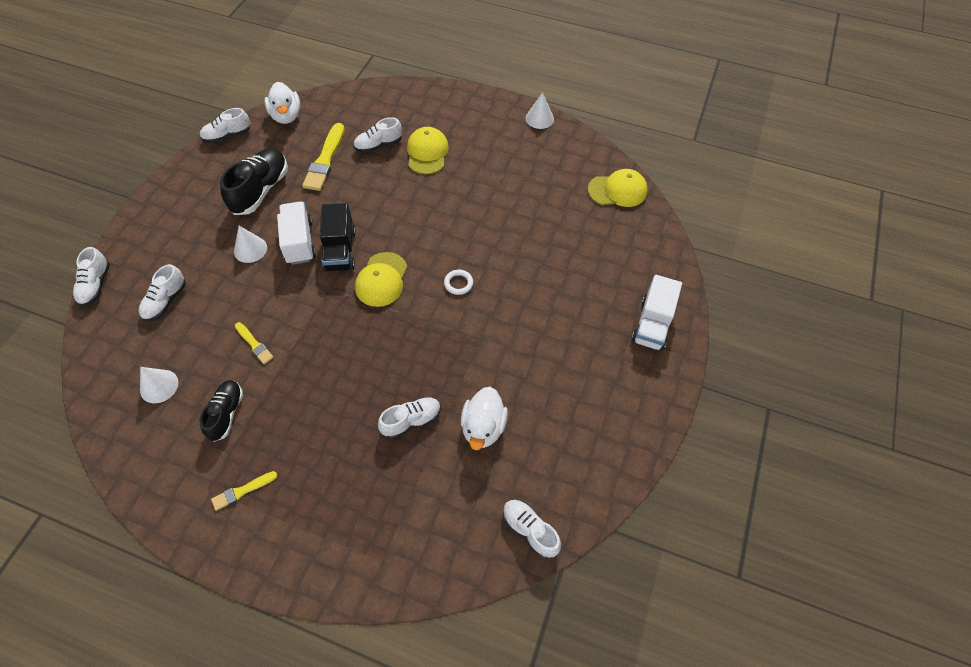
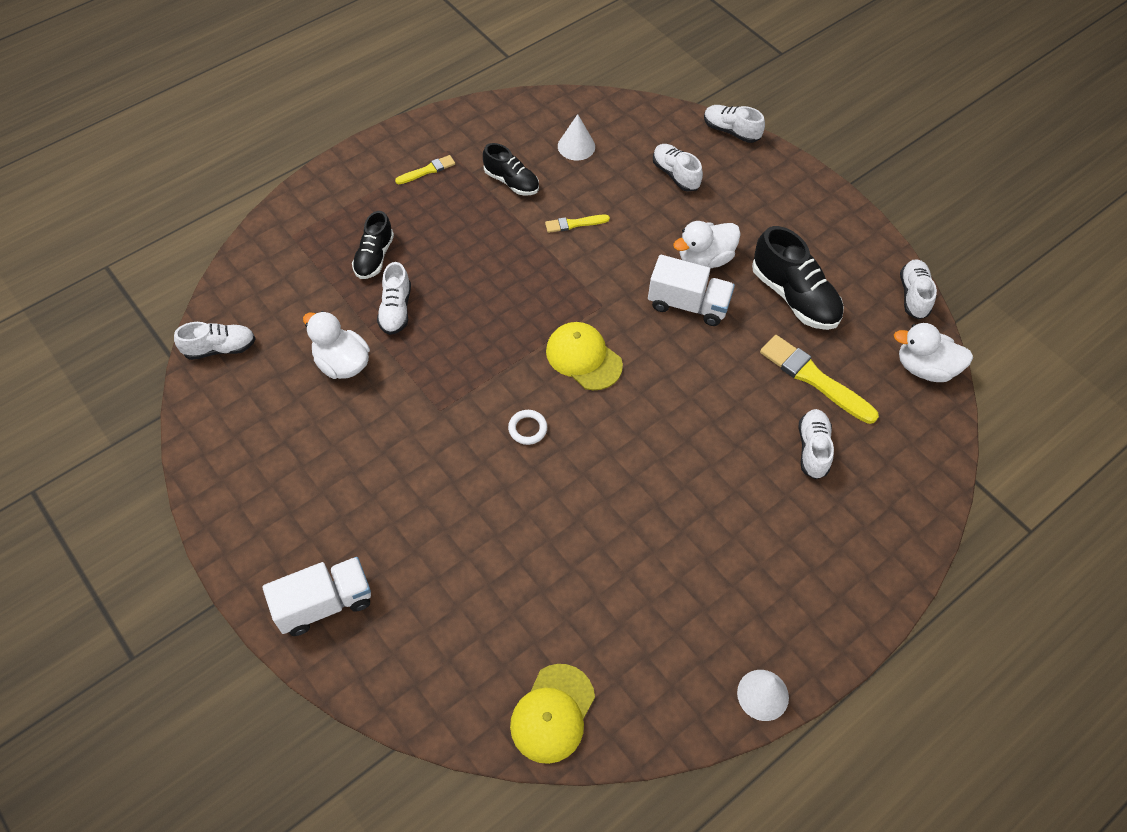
camera: 120 degrees right, 0 degrees up
(242, 491) = (427, 170): yellow brush -> yellow brush turned 60 degrees clockwise
(250, 249) = (704, 259): white cone -> white duck
(340, 250) = (651, 336): black truck -> none
(367, 471) = (374, 257): none -> black shoe
(427, 153) = (767, 500): yellow cap -> none
(652, 324) = (324, 603): white truck -> white truck turned 105 degrees clockwise

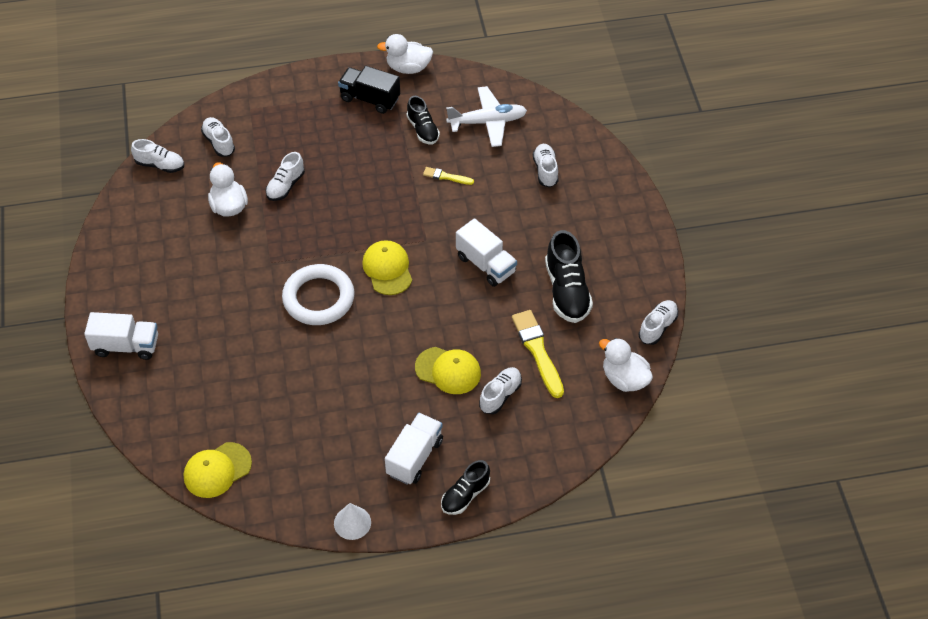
camera: 30 degrees right, 5 degrees down
(374, 257) = (294, 145): black shoe -> black shoe (465, 495)
(427, 170) = (370, 99): yellow brush -> black truck
(527, 429) = (318, 298): white ring -> white ring, size x2.46
(576, 146) = (487, 122): white cone -> white plane
(704, 259) = (521, 238): white duck -> white duck (408, 68)
(731, 131) = (612, 155): white shoe -> white shoe (219, 142)
(736, 447) = (448, 370): none -> yellow cap
(774, 572) = (414, 457): none -> white truck

